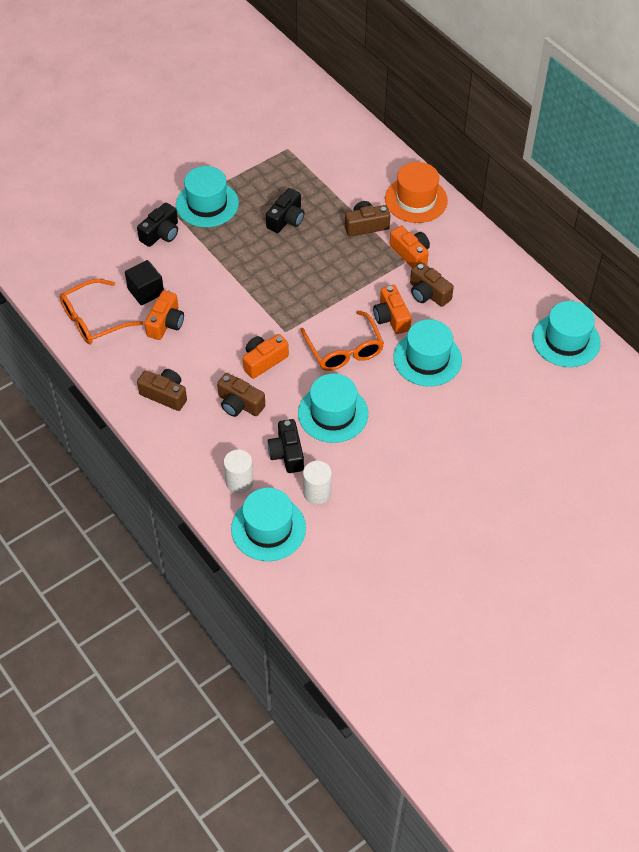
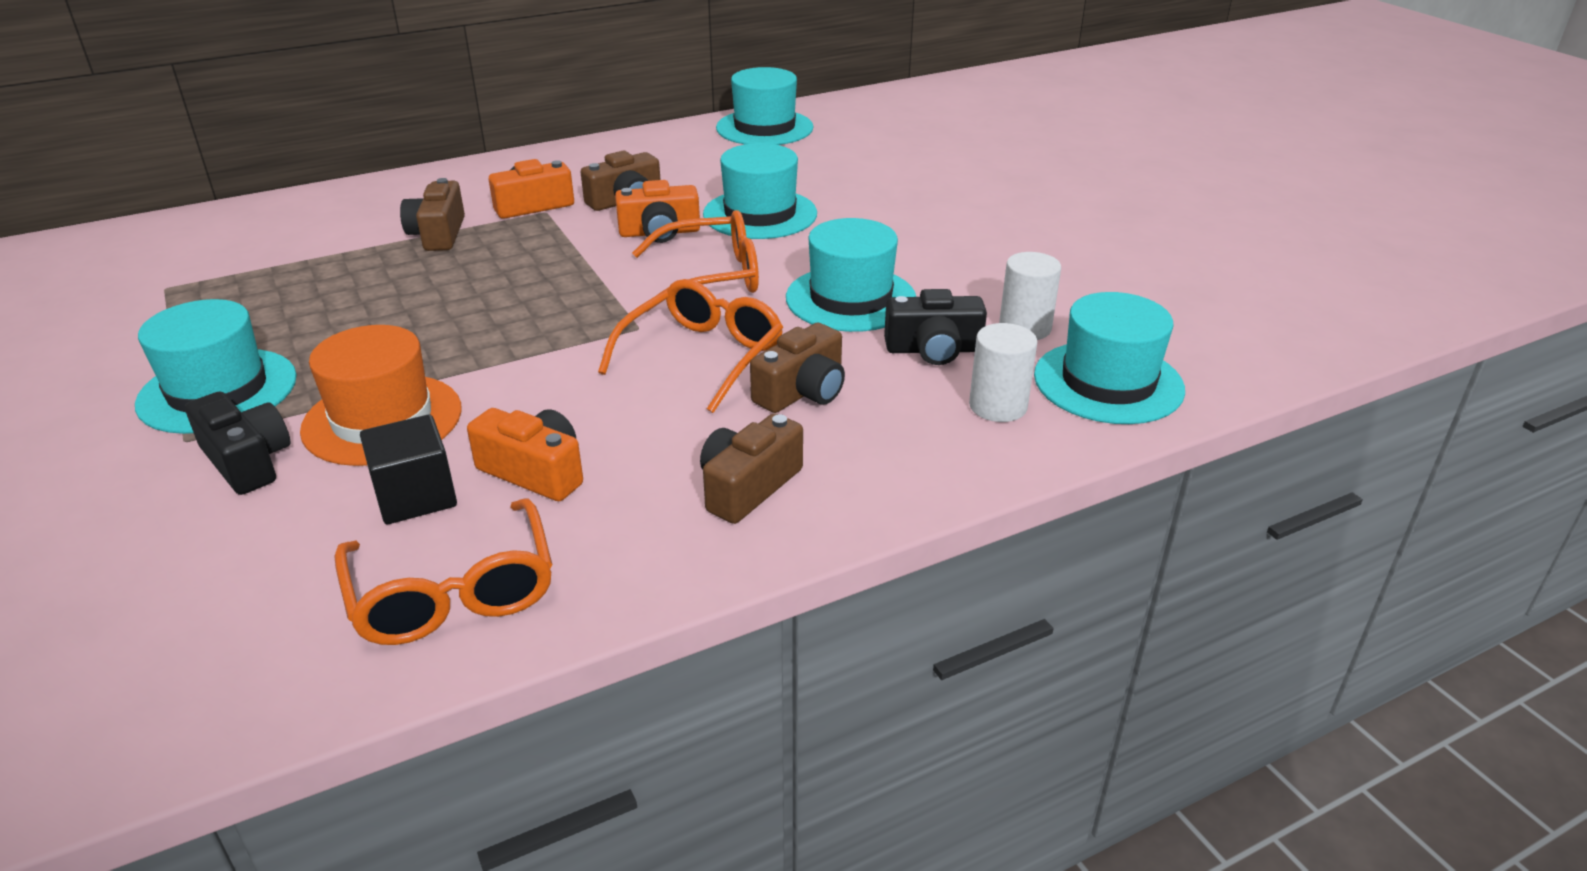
camera: 80 degrees left, 20 degrees down
(263, 361) = (702, 356): orange camera -> orange glasses
(286, 219) = (353, 304): black camera -> none
(416, 200) = (417, 191): orange hat -> orange hat (382, 419)

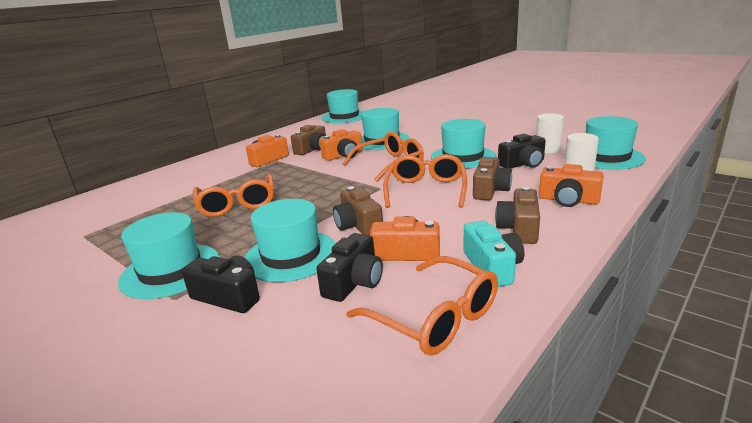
camera: 20 degrees left, 10 degrees down
(382, 419) = (291, 255): orange hat -> turquoise hat
(403, 292) = (237, 204): none -> orange glasses
(415, 496) = (354, 282): black cube -> black camera
(438, 234) = (229, 179): brown camera -> brown camera (358, 225)
(623, 541) = (492, 267): none -> turquoise camera
(901, 457) = (568, 200): none -> orange camera

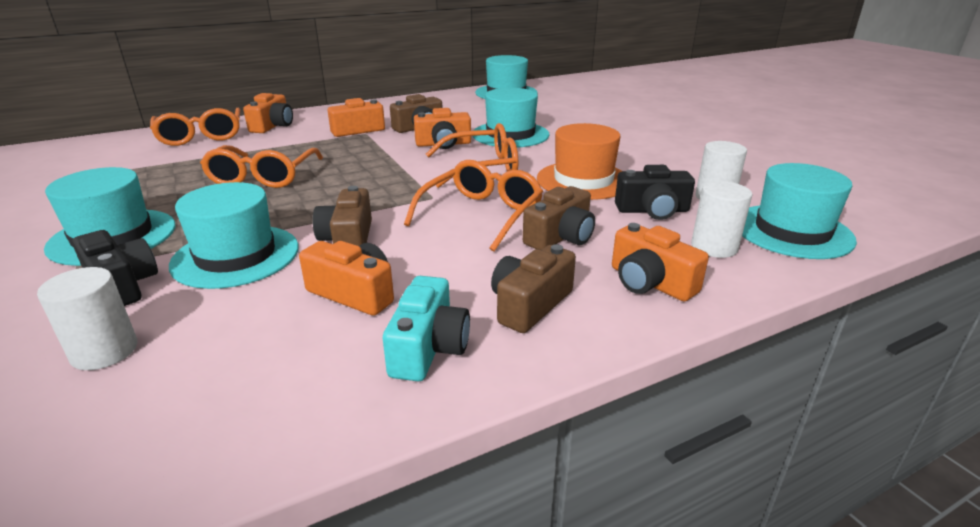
camera: 20 degrees right, 5 degrees up
(194, 171) = (273, 126): none -> orange camera
(278, 336) = (104, 351): none -> white cylinder
(354, 282) = (254, 312): black camera -> none
(434, 317) = (278, 392): orange glasses -> orange glasses (201, 136)
(463, 157) = (583, 180): turquoise hat -> orange hat

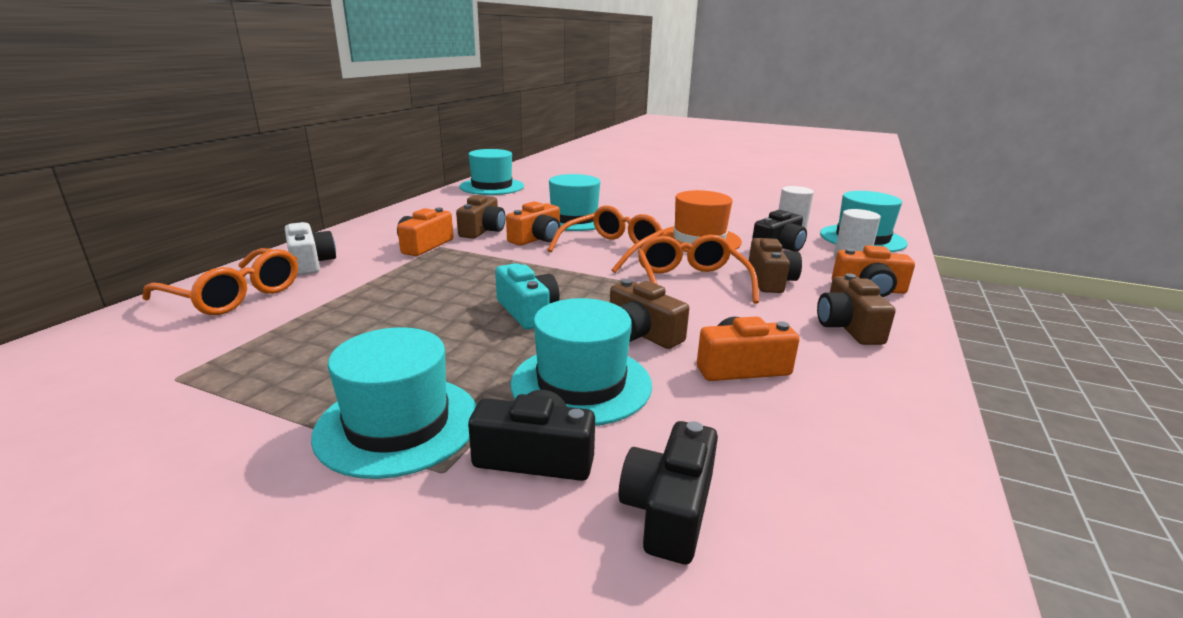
camera: 40 degrees left, 5 degrees down
(104, 351) = (669, 510): white cylinder -> black camera
(263, 177) = (429, 312): orange glasses -> none
(273, 126) = (310, 263): orange camera -> white camera
(428, 348) = (862, 377): turquoise camera -> turquoise camera (527, 311)

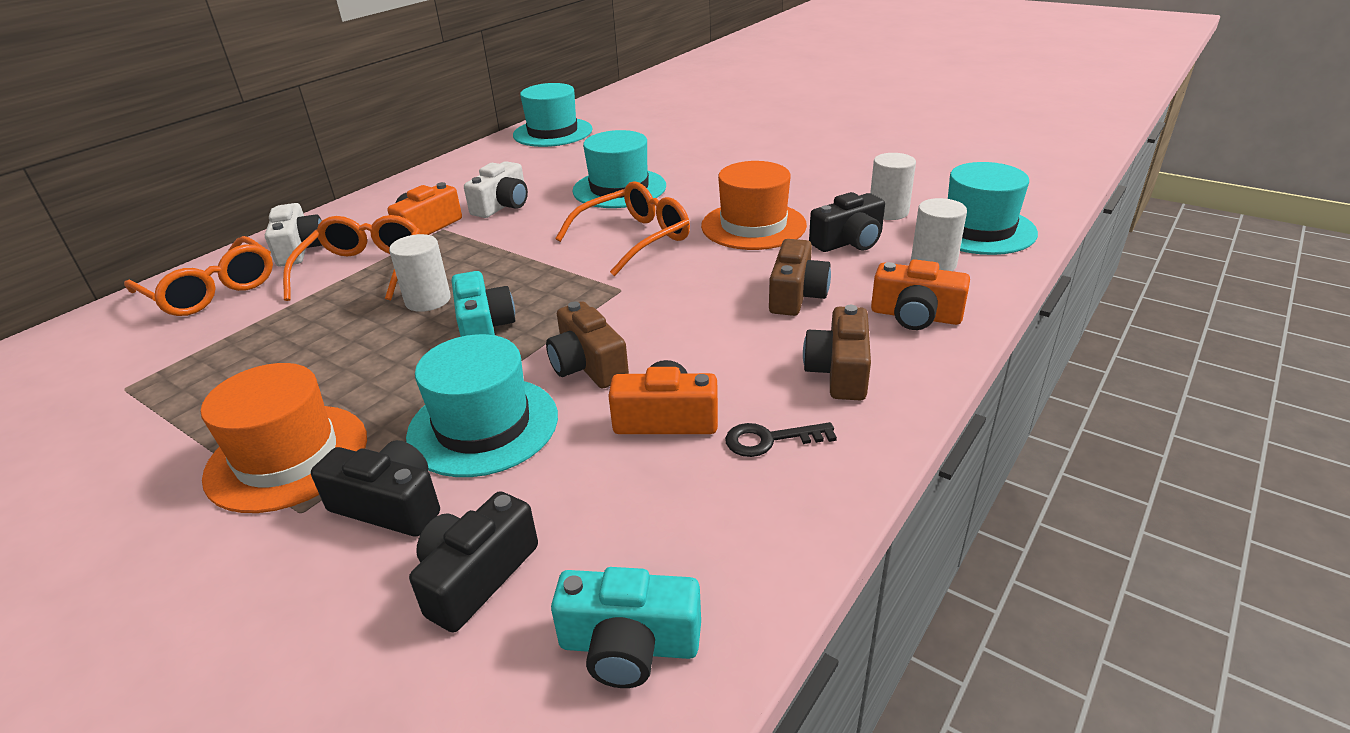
camera: 15 degrees right, 10 degrees up
(398, 424) = (287, 457): turquoise hat -> orange hat
(460, 294) = (428, 300): none -> white cylinder
(483, 230) = (502, 205): brown camera -> white camera
(537, 239) = (556, 220): orange camera -> none
(690, 282) = (695, 294): orange glasses -> orange glasses (363, 269)
(838, 376) = (770, 440): none -> black key
(863, 552) = (629, 645): none -> turquoise camera

